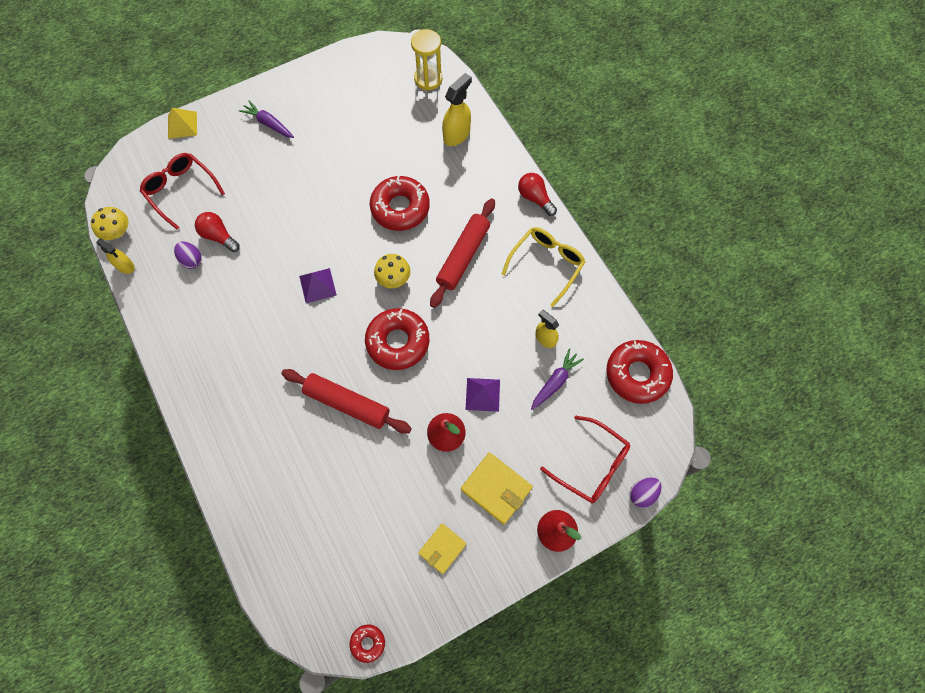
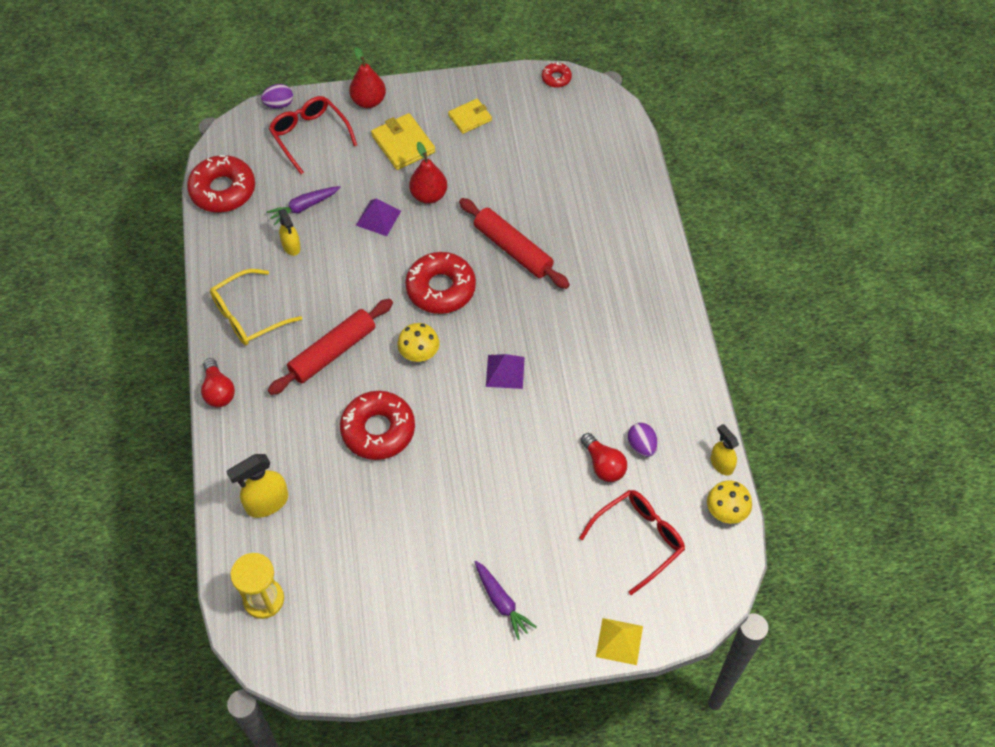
camera: 160 degrees left, 10 degrees down
(181, 191) = (638, 540): red glasses -> red glasses turned 105 degrees counterclockwise

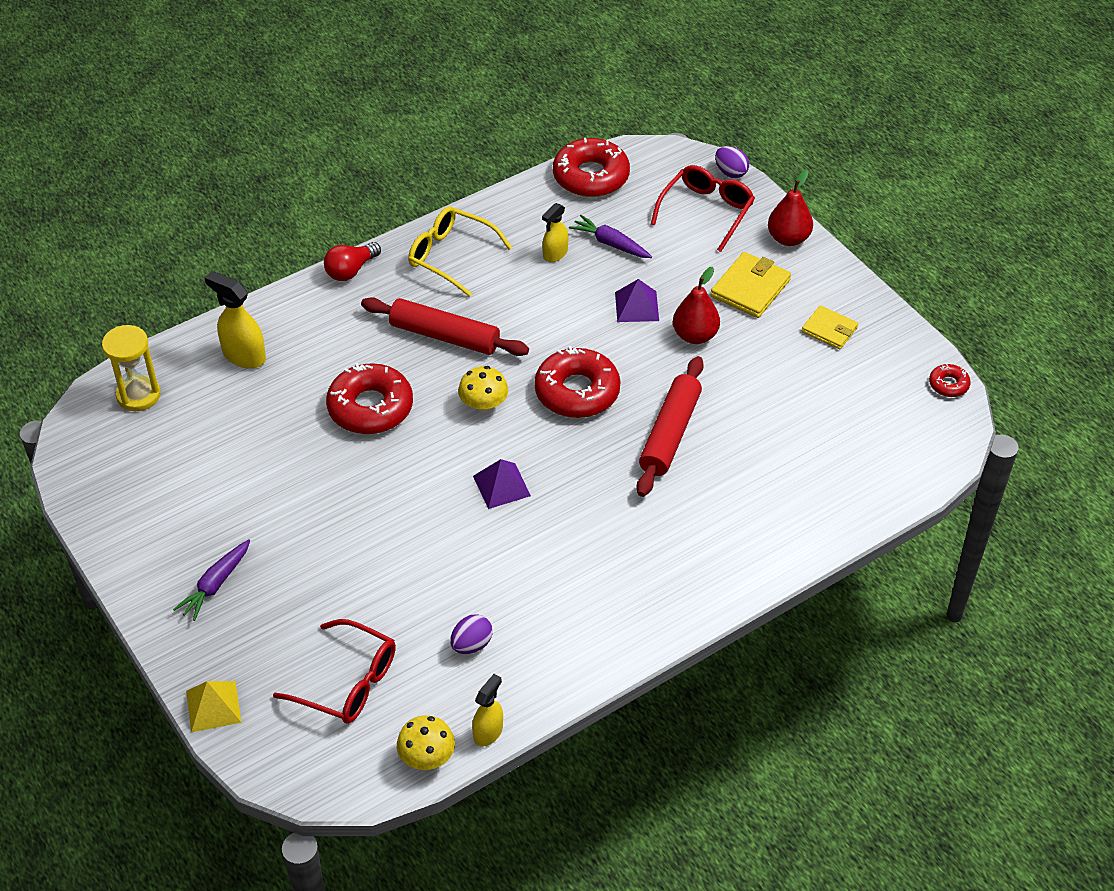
camera: 65 degrees right, 10 degrees down
(603, 465) = (428, 617): red light bulb -> none

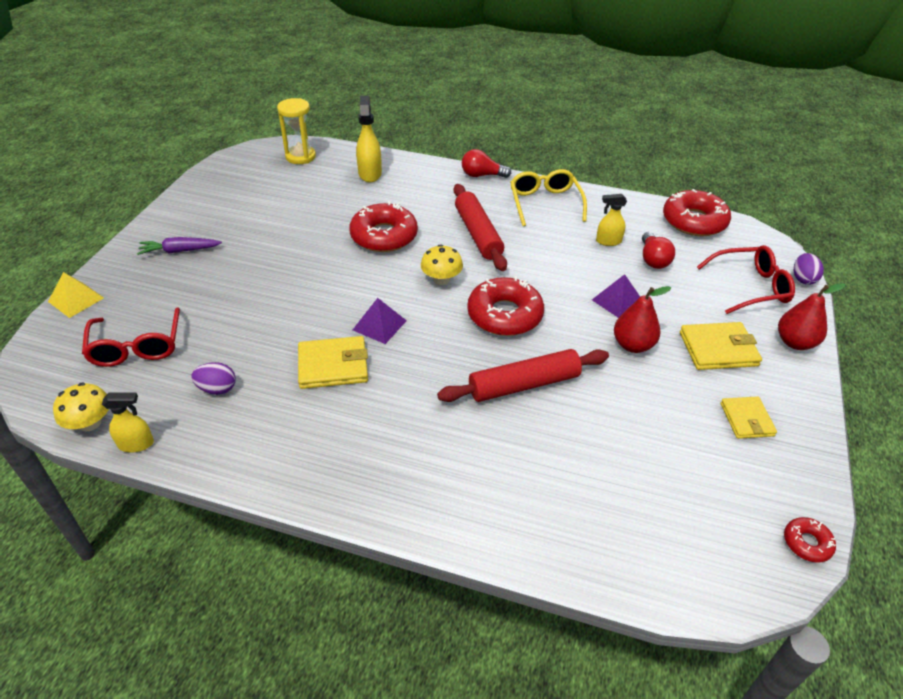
camera: 50 degrees right, 5 degrees down
(522, 547) = (333, 365): none -> yellow wallet
(610, 244) = (653, 259): purple carrot -> red light bulb

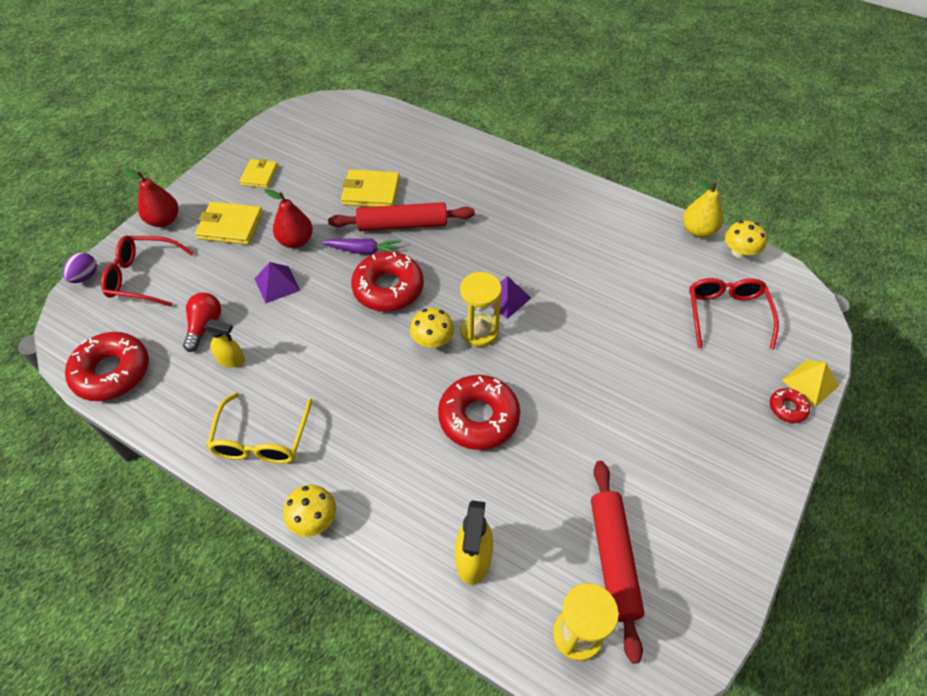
camera: 165 degrees left, 10 degrees up
(136, 444) = (698, 231): yellow spray bottle -> yellow pear
(180, 251) = (720, 438): purple carrot -> purple carrot (363, 251)
(217, 389) = (646, 262): purple egg -> none
(333, 365) = (551, 266): yellow wallet -> yellow wallet (371, 191)
(399, 292) = (479, 331): none -> yellow hourglass
(478, 234) = (369, 399): red rolling pin -> red rolling pin (613, 559)
(482, 175) = (313, 519): red light bulb -> yellow mushroom
(807, 543) = (289, 113): red donut -> red donut (787, 408)

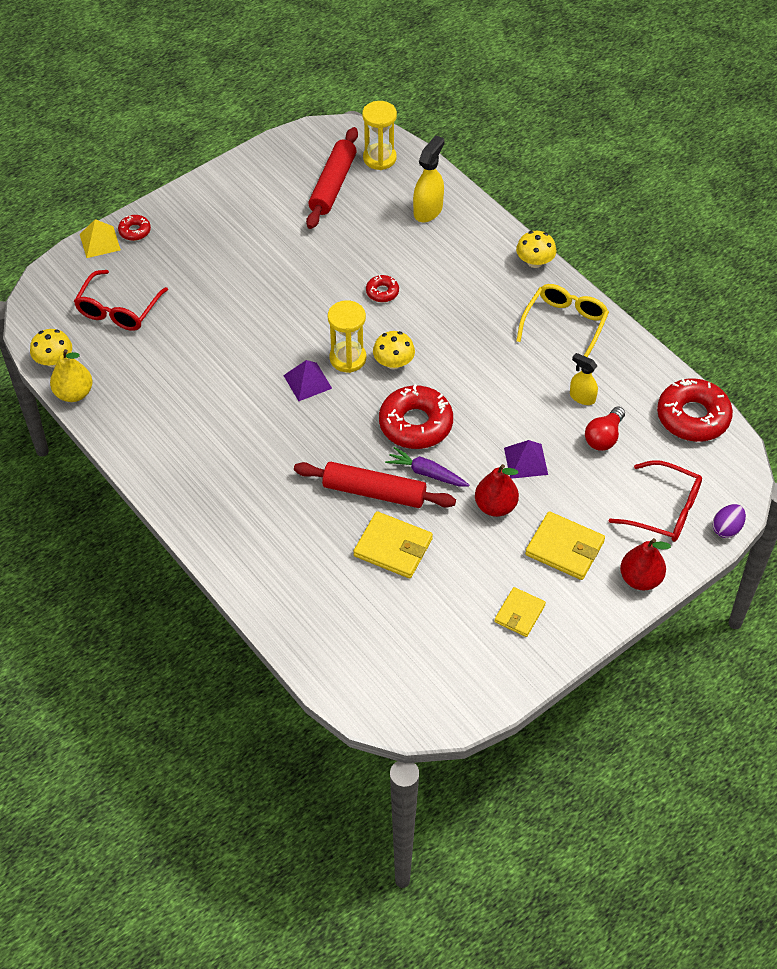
camera: 160 degrees left, 0 degrees up
(478, 417) = (382, 292): red donut -> red donut, size x0.48

